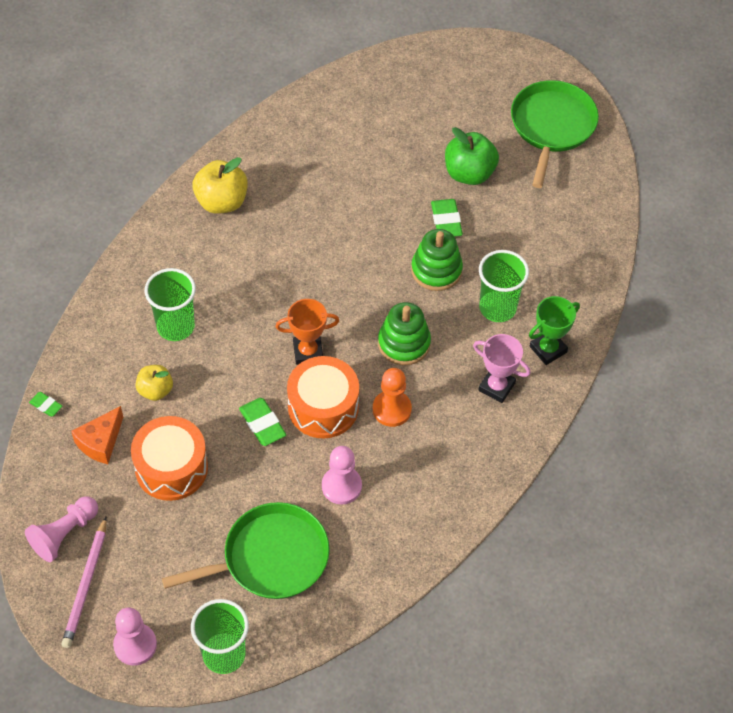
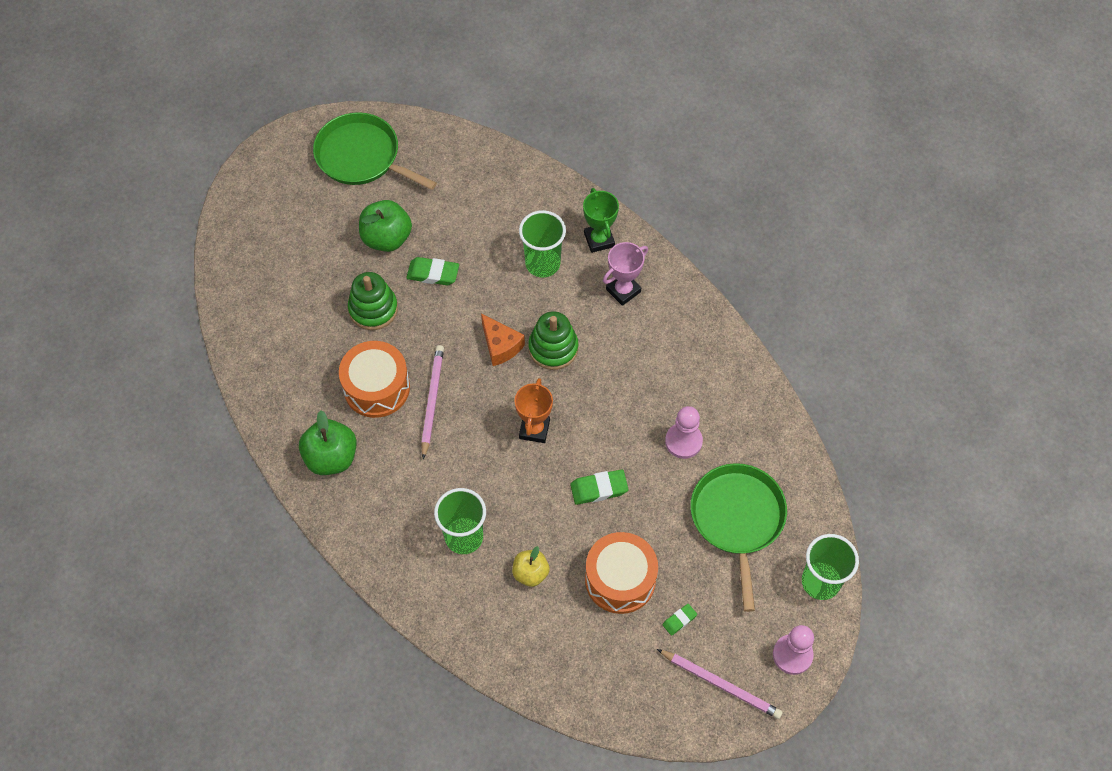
camera: 70 degrees left, 5 degrees up
(46, 405) = (513, 679): green eraser -> green eraser (679, 620)
(64, 534) = (662, 692): pink pawn -> none
(100, 442) = (572, 637): orange cheese -> orange cheese (500, 346)
(221, 202) = (331, 457): yellow apple -> green apple
(308, 260) = (432, 400): none -> pink pencil
(323, 407) = (597, 433): orange drum -> orange drum (376, 387)
(391, 409) = (618, 378): orange pawn -> none
(436, 270) = (484, 298): green stacking toy -> green stacking toy (373, 309)

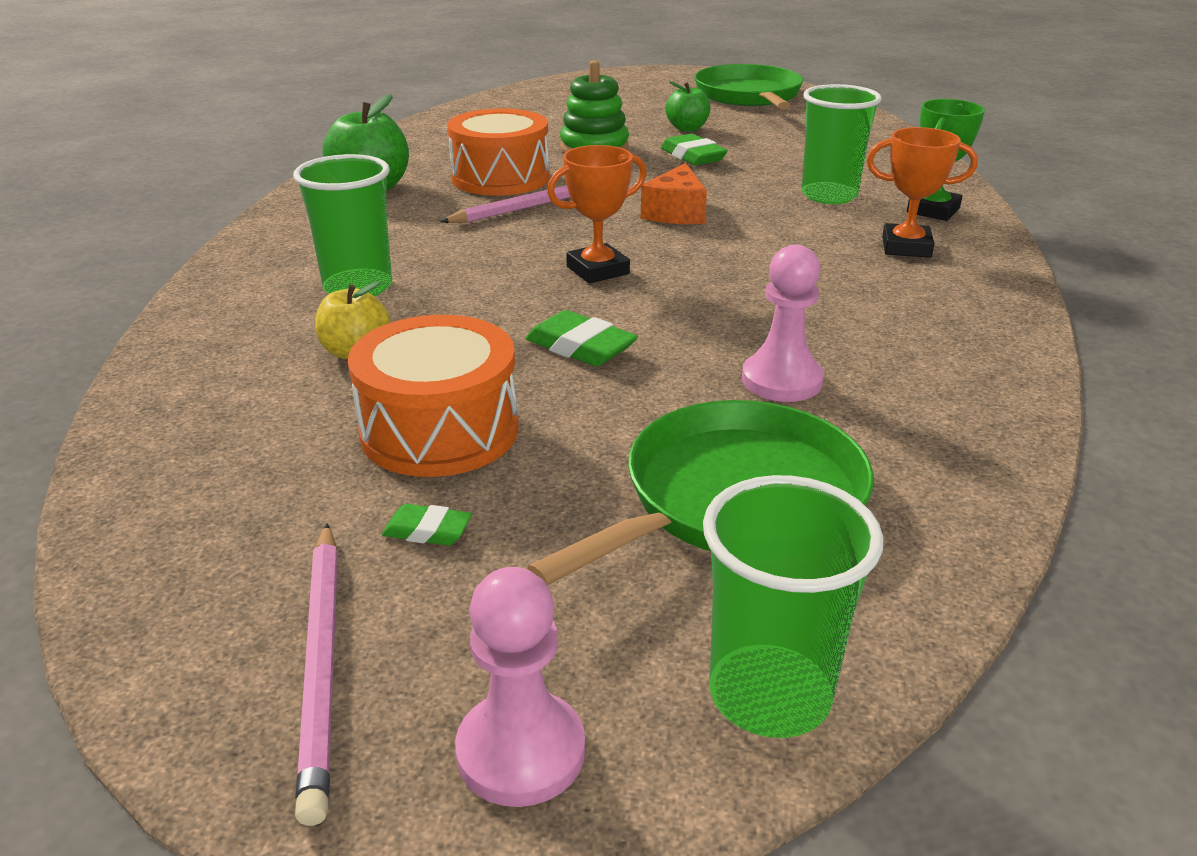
camera: 50 degrees right, 30 degrees down
(387, 238) = (687, 128): green apple -> green apple, size x0.63
(553, 348) = (735, 239): green stacking toy -> none
(623, 290) = (906, 247): pink trophy -> orange trophy

